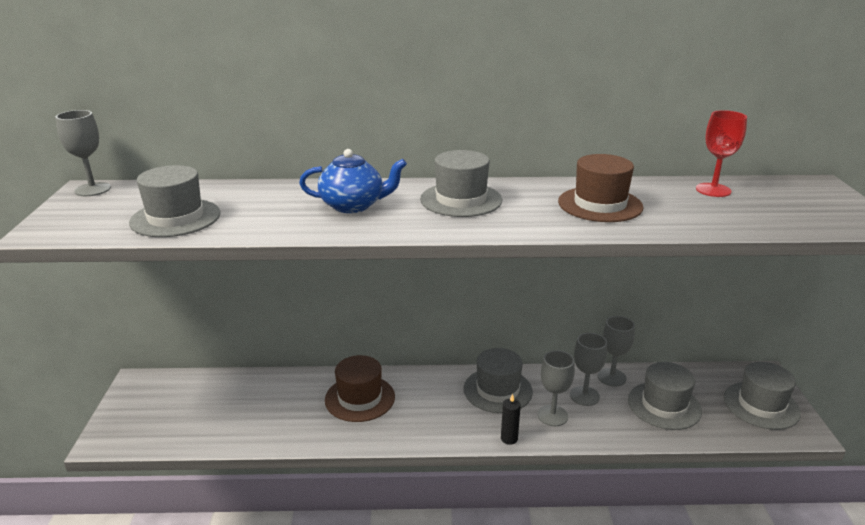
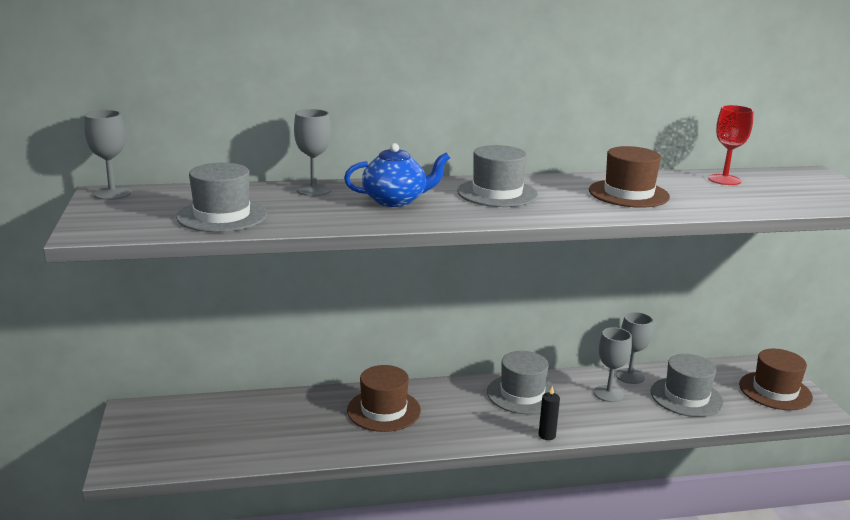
camera: 10 degrees left, 5 degrees down
(552, 415) = (583, 413): grey goblet -> grey goblet (313, 190)
(761, 405) = (775, 391): grey hat -> brown hat

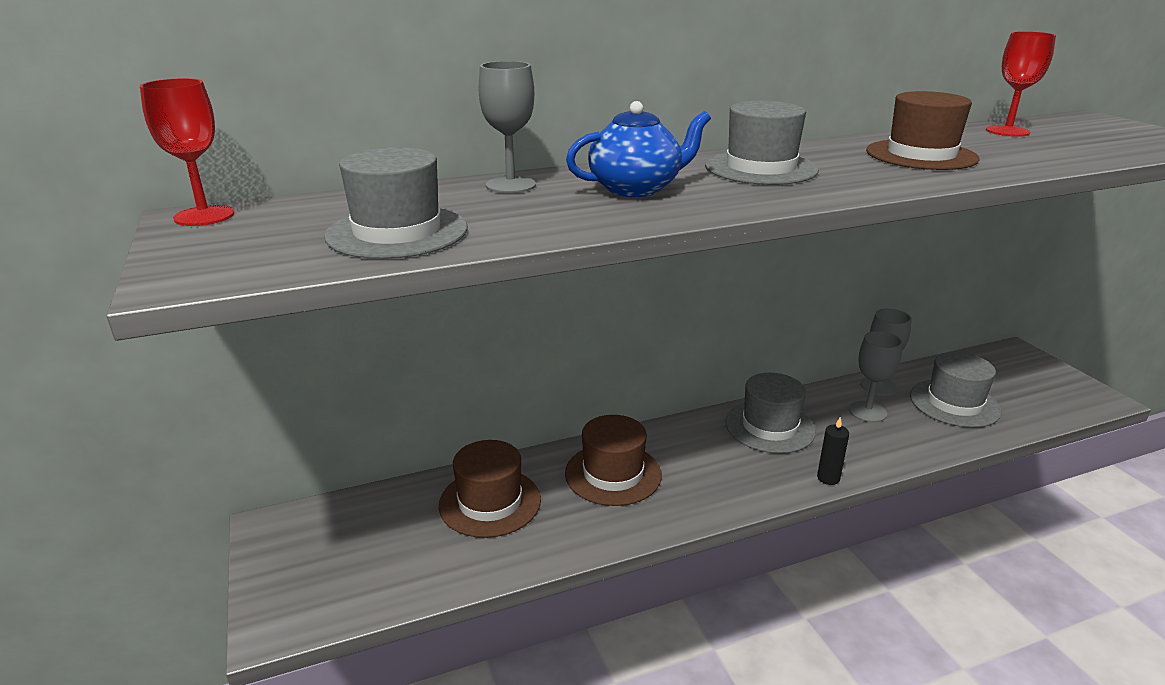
camera: 10 degrees left, 5 degrees up
(112, 193) = (204, 216): grey goblet -> red goblet
(775, 391) = (1042, 382): brown hat -> brown hat (490, 502)

